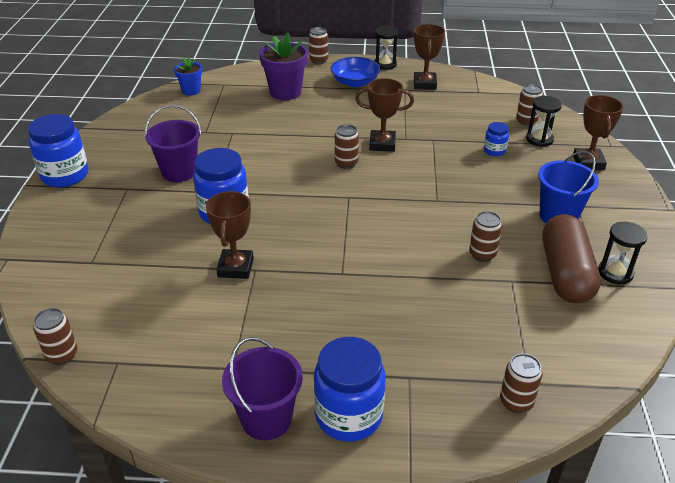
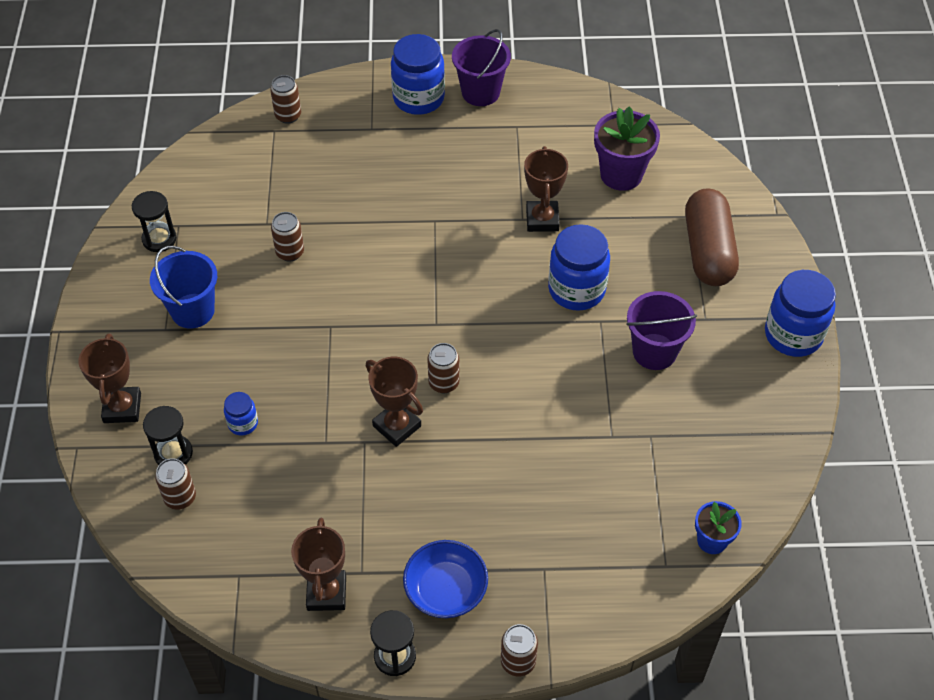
camera: 175 degrees right, 15 degrees up
(62, 355) = (663, 127): brown can -> none
(285, 92) = (557, 548): purple flower pot -> purple flower pot (621, 174)
(382, 144) = (397, 426): brown trophy -> brown trophy turned 45 degrees clockwise
(565, 273) = (210, 235): brown capsule -> brown capsule (708, 250)

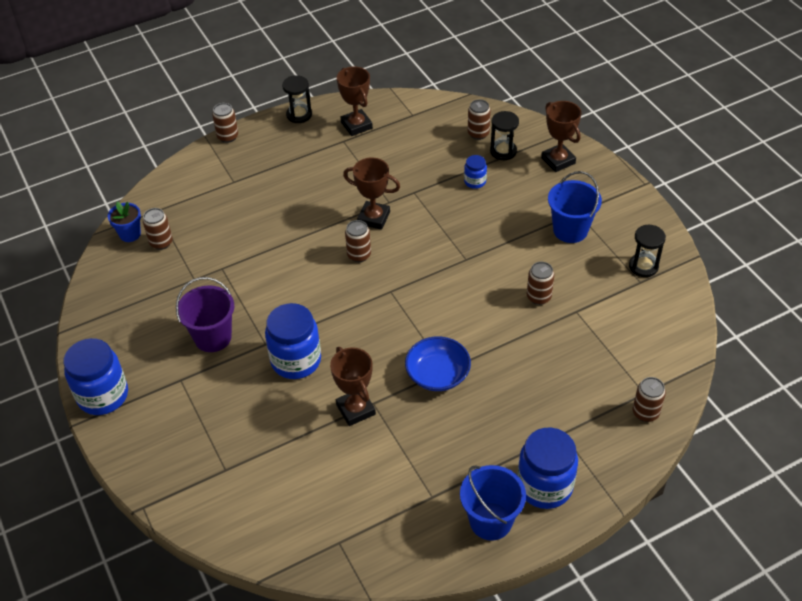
camera: 155 degrees right, 5 degrees down
(445, 589) = (288, 151): blue bowl -> blue bowl (437, 374)
(480, 92) = (490, 521): purple bucket -> blue bucket
(621, 174) = (306, 486): purple flower pot -> none
(674, 508) = (161, 242): none -> brown can
(708, 250) = (197, 441): brown capsule -> none

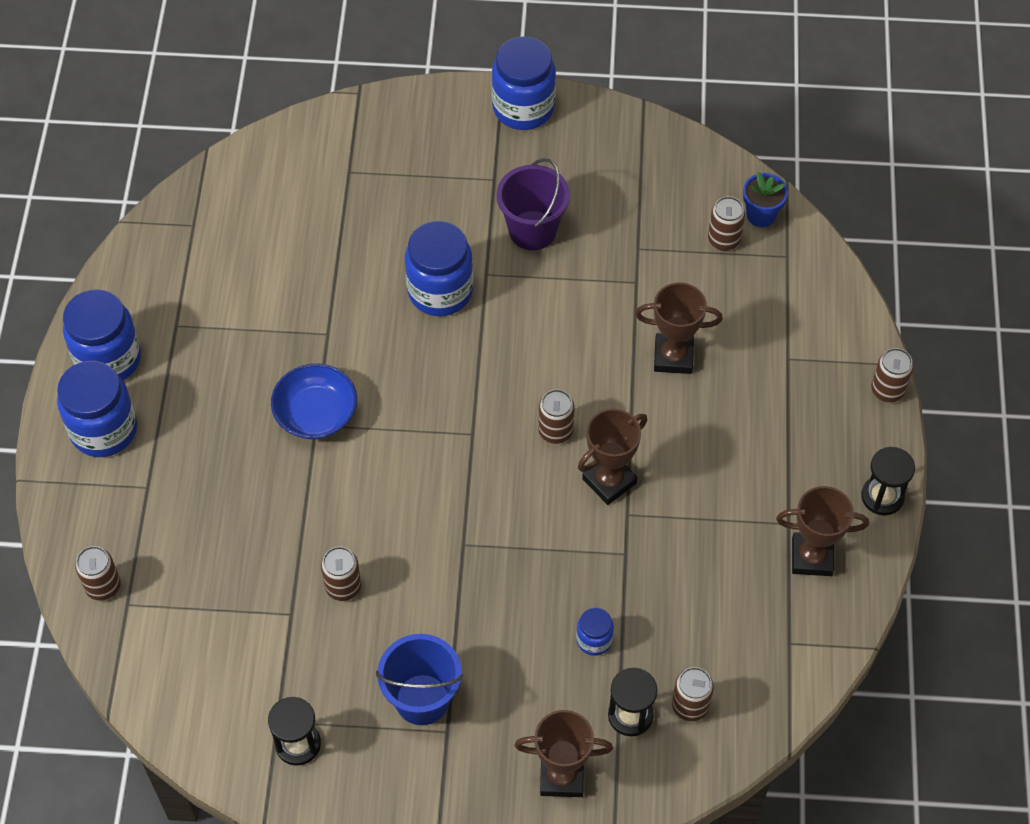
camera: 120 degrees right, 10 degrees up
(355, 409) = (332, 313): brown trophy -> brown trophy (673, 357)
(490, 521) = (108, 359): blue bucket -> blue jar

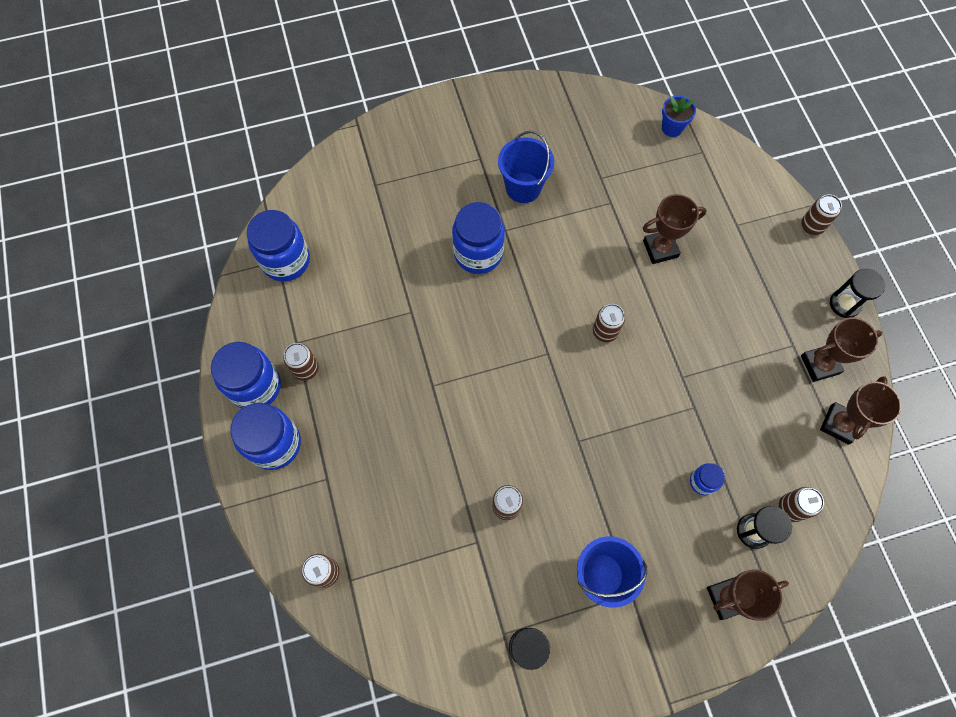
camera: 20 degrees left, 10 degrees up
(316, 414) = (429, 376): blue bowl -> none
(523, 108) = (478, 101): blue jar -> blue jar (286, 261)
(532, 230) = (523, 187): purple bucket -> blue bucket
(609, 481) = (658, 356): brown trophy -> brown trophy (839, 424)
(724, 240) = (655, 153): brown can -> brown can (306, 369)

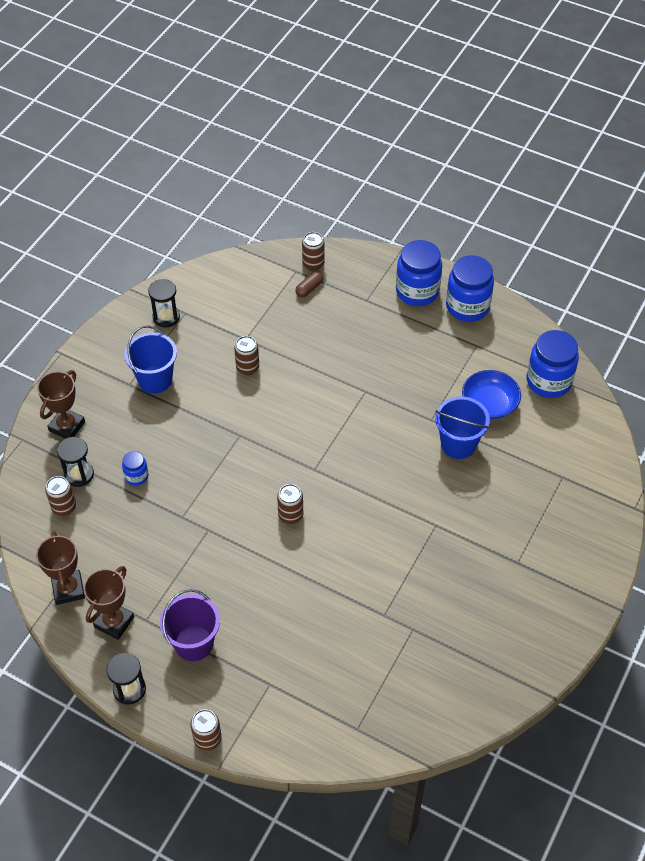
camera: 135 degrees right, 15 degrees down
(306, 369) = (451, 337): brown can -> none
(352, 284) = (489, 404): none -> blue bowl
(361, 544) = (309, 288): none -> brown capsule
(478, 253) = (434, 493): blue jar -> none
(523, 187) = (460, 568): blue bucket -> blue bucket (458, 444)
(660, 249) = (310, 610): brown trophy -> none
(672, 128) = (404, 729): blue flower pot -> none
(769, 297) = (193, 643): none -> purple bucket

